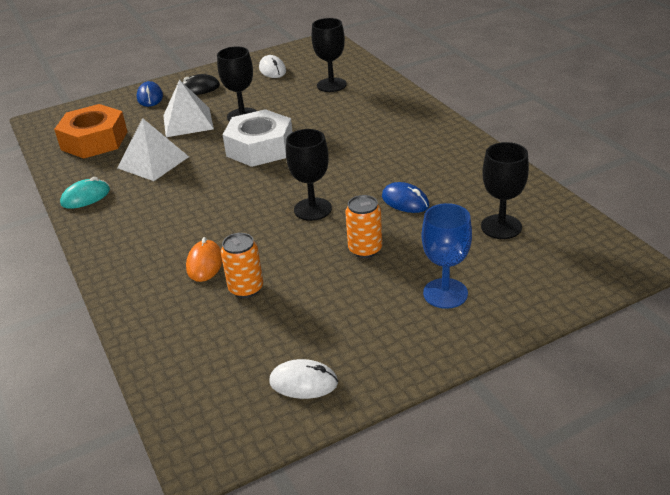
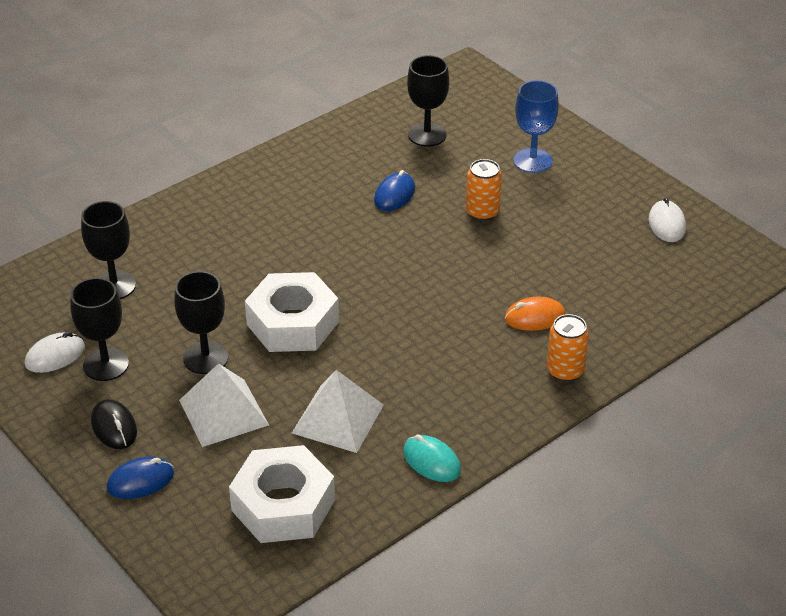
camera: 105 degrees left, 5 degrees up
(94, 140) = (283, 505): orange nut -> white nut
(246, 288) = (563, 280): orange can -> orange can (565, 371)
(312, 209) = (421, 257): black goblet -> black goblet (106, 364)

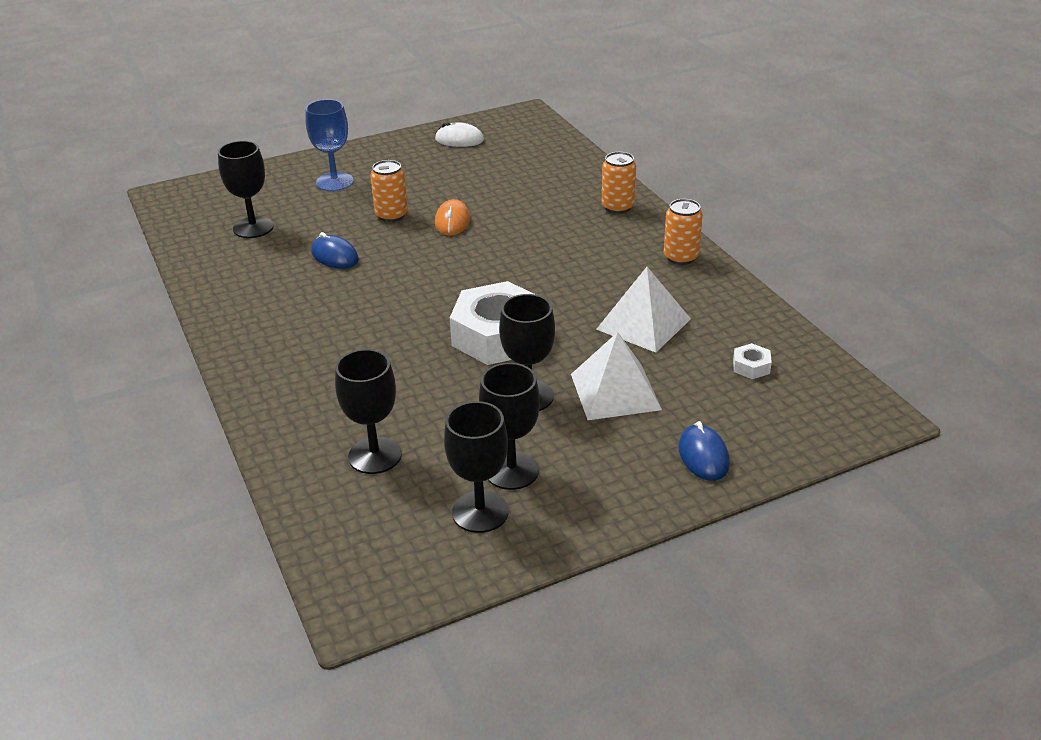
camera: 75 degrees left, 5 degrees down
(55, 356) = (480, 512): white mouse -> black goblet
(114, 427) = (616, 470): black mouse -> none
(283, 505) = (751, 366): white nut -> white nut, size x0.40
(431, 461) = (710, 281): turquoise mouse -> none
(474, 433) = (681, 257): none -> orange can
(534, 317) = (547, 210): orange mouse -> orange mouse (452, 221)

